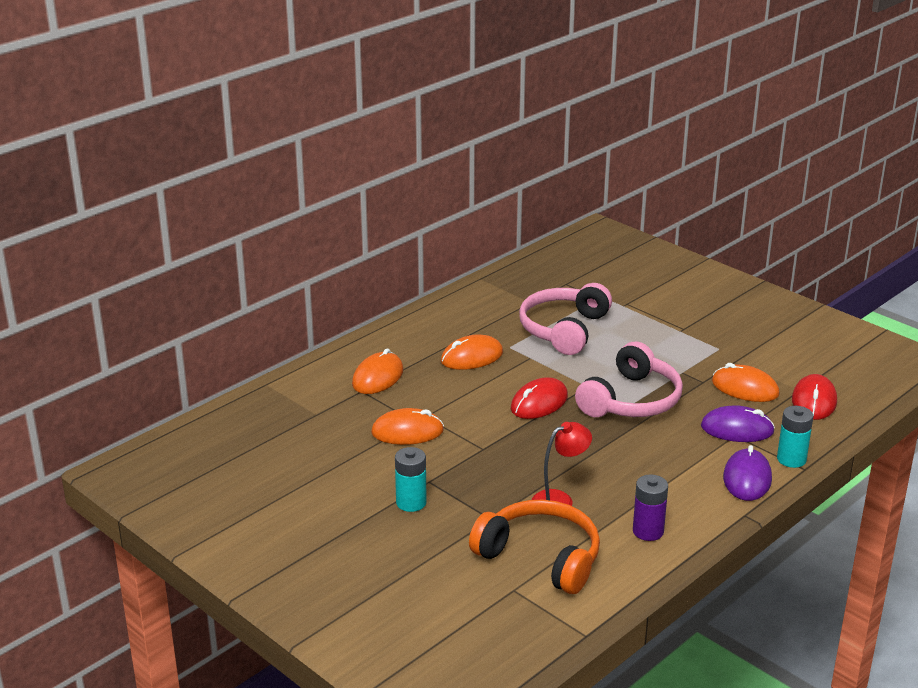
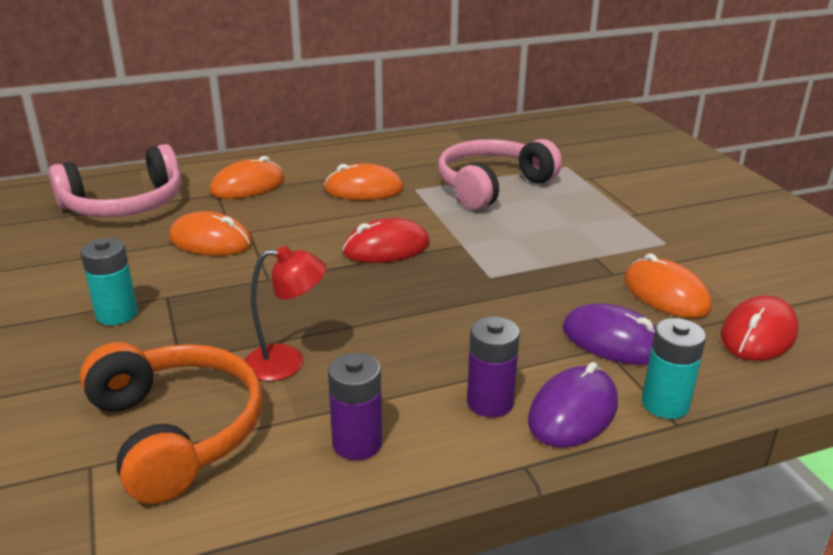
camera: 25 degrees right, 0 degrees up
(631, 400) = (500, 272): pink headphones -> pink headphones (125, 204)
(698, 487) = (490, 402): none -> purple battery

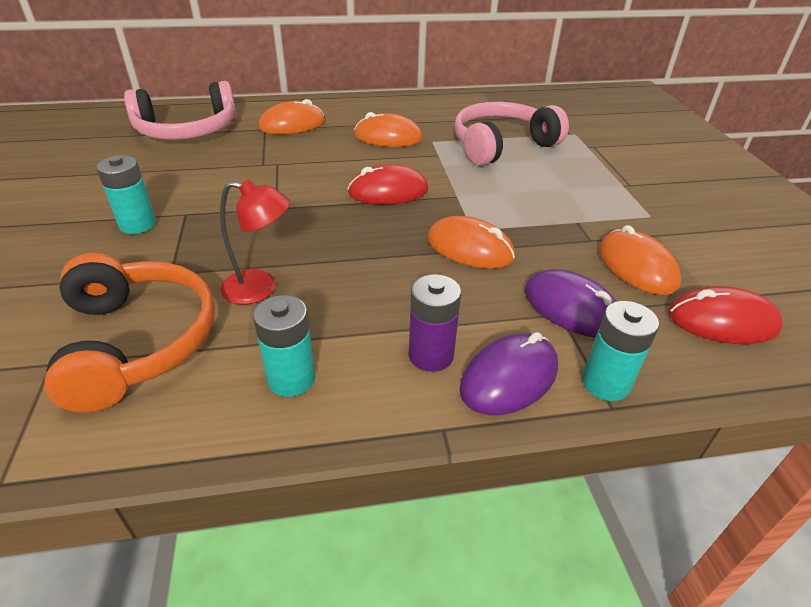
camera: 10 degrees right, 10 degrees up
(210, 241) = (242, 169): orange mouse -> orange mouse (470, 248)
(357, 443) = (291, 379): purple battery -> turquoise battery
(758, 334) = (722, 321): red mouse -> red mouse turned 45 degrees clockwise

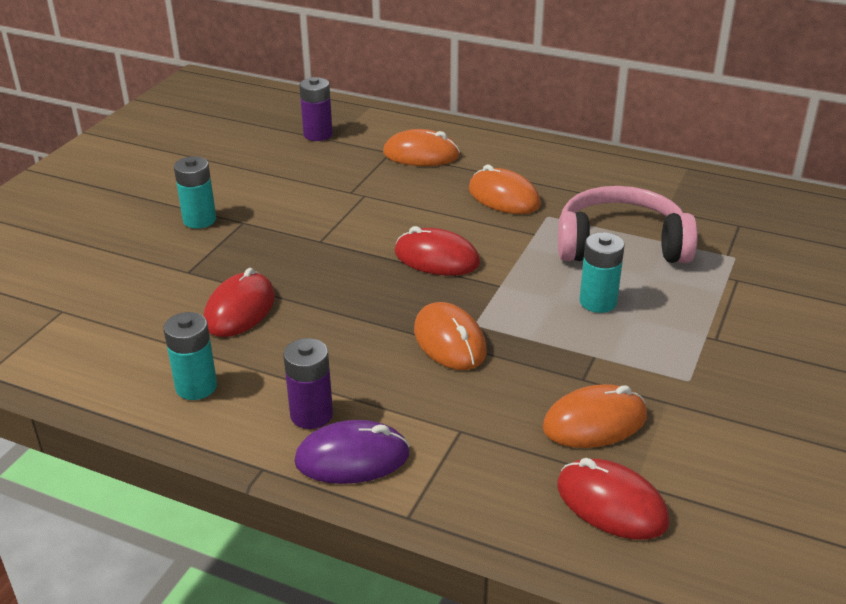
camera: 35 degrees right, 5 degrees down
(138, 341) = (124, 317): orange headphones -> none
(187, 130) = (318, 134): pink headphones -> purple battery
(260, 288) = (240, 309): red lamp -> red mouse
(571, 308) = (476, 430): purple mouse -> none
(605, 383) = (426, 498): turquoise battery -> turquoise battery (598, 302)
(636, 267) = (594, 422): orange mouse -> orange mouse turned 60 degrees clockwise

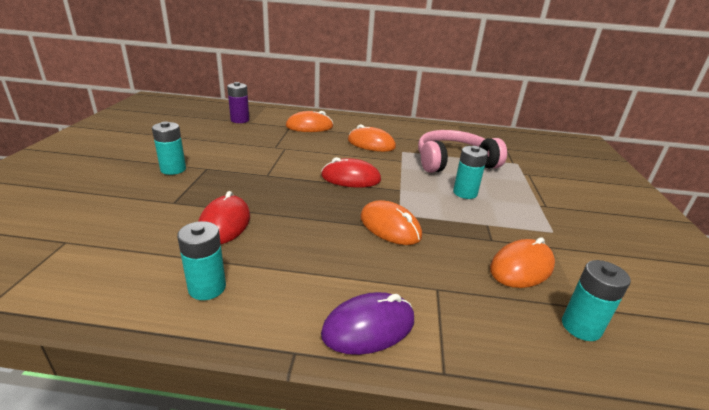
camera: 20 degrees left, 5 degrees down
(311, 415) = (317, 295): purple battery -> none
(611, 504) = (581, 327): red mouse -> turquoise battery

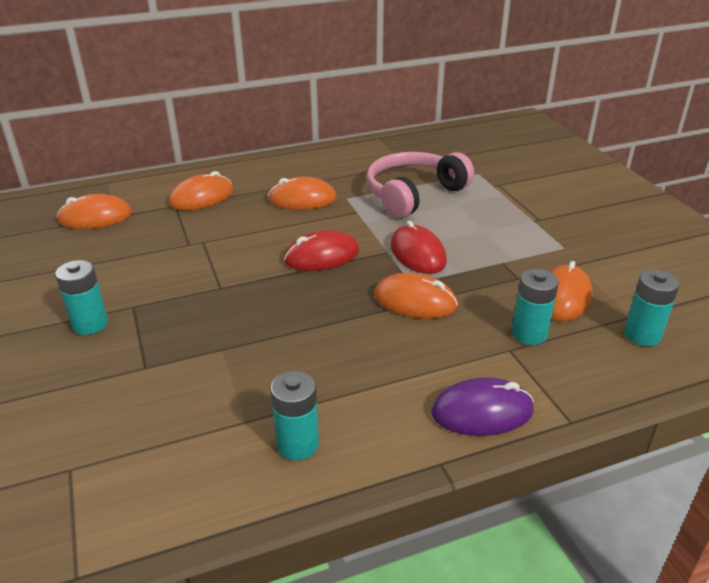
camera: 25 degrees left, 5 degrees up
(224, 223) = (237, 368): red mouse -> red mouse (417, 253)
(240, 120) = (95, 217): purple battery -> orange mouse
(368, 327) = (482, 411): purple mouse -> purple mouse turned 45 degrees clockwise
(465, 193) = (455, 232): turquoise battery -> turquoise battery (529, 334)

